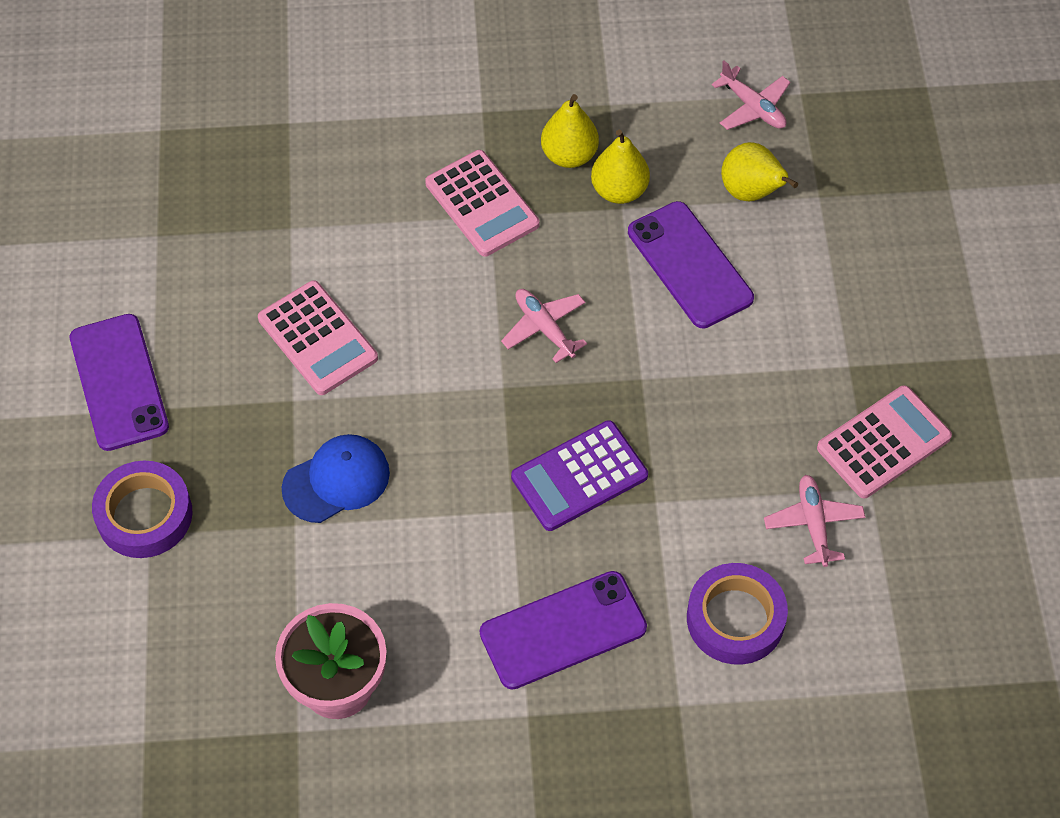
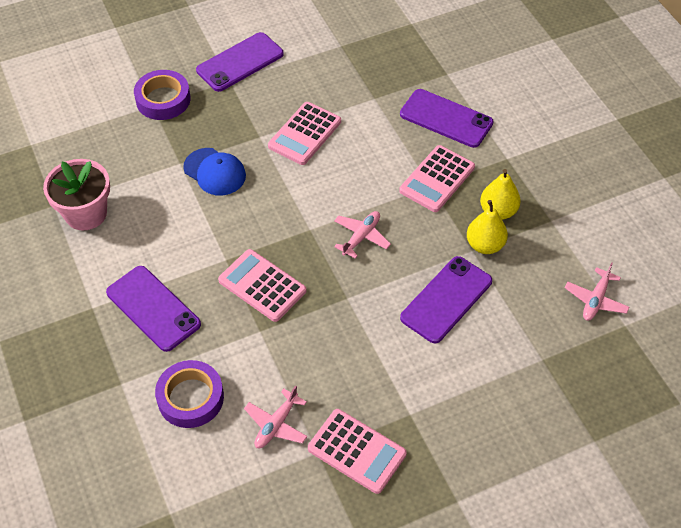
camera: 70 degrees right, 5 degrees down
(375, 154) = (446, 118): none -> purple phone
(579, 476) = (262, 286): purple calculator -> pink calculator
(751, 192) = (523, 318): yellow pear -> none
(813, 524) = (276, 424): pink plane -> pink plane turned 150 degrees clockwise

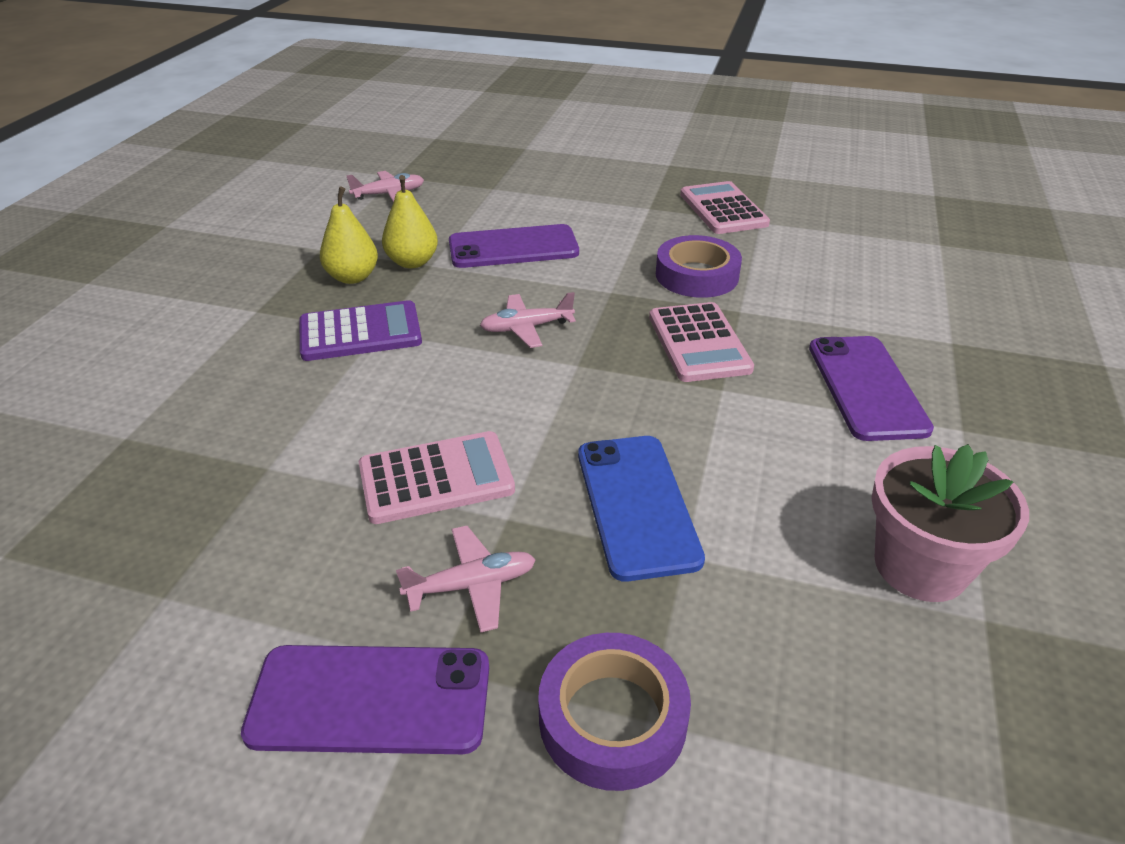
camera: 140 degrees left, 15 degrees down
(190, 398) = (867, 298): purple tape -> purple tape (697, 275)
(215, 172) = (636, 505): blue cap -> blue phone
(276, 424) = (785, 248): pink plane -> pink plane (471, 585)
(437, 179) = (360, 333): pink calculator -> purple calculator
(446, 118) = (235, 384): purple phone -> none

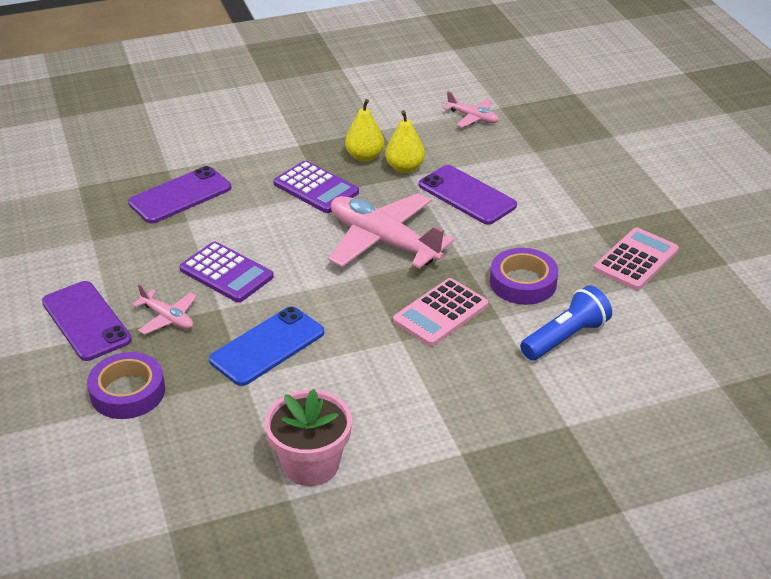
camera: 55 degrees right, 0 degrees up
(436, 478) = (226, 273): pink calculator -> purple calculator
(526, 328) = (383, 241): pink plane -> pink plane, size x2.08
(808, 288) = (565, 337): none -> blue flashlight
(866, 387) = (465, 399): purple phone -> purple phone (180, 195)

